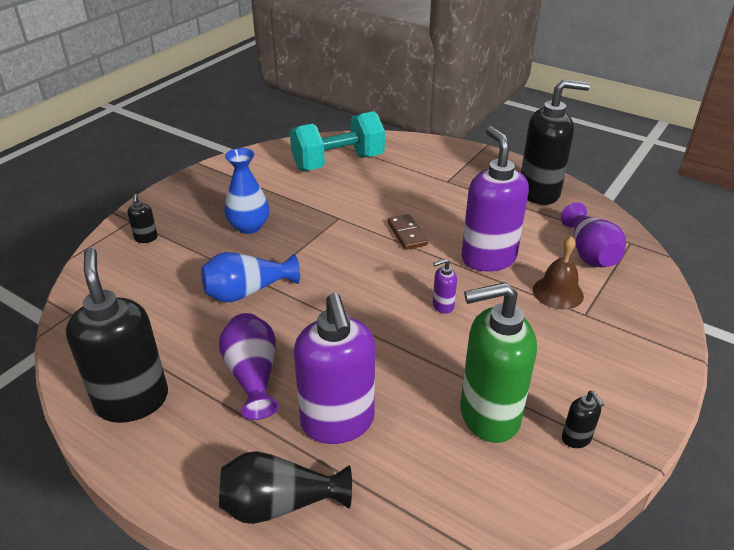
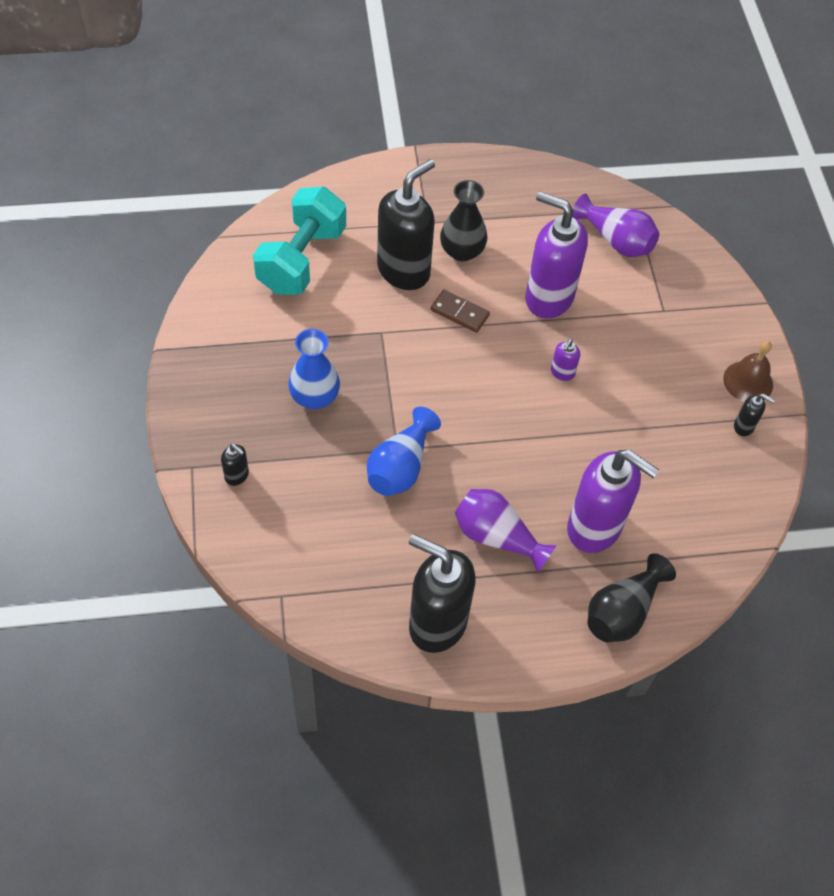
camera: 45 degrees left, 20 degrees up
(452, 204) = (462, 251): none -> black vase
(488, 416) = (680, 449): green soap dispenser -> none
(539, 192) = (519, 189): black soap dispenser -> black soap dispenser (404, 271)
(558, 292) = (628, 301): brown bell -> brown bell (748, 381)

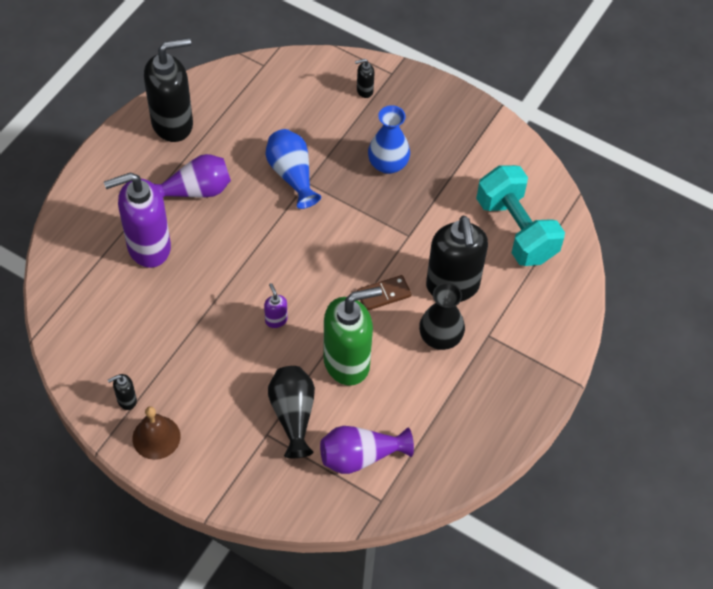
camera: 130 degrees right, 0 degrees up
(548, 298) = (347, 362): purple soap dispenser -> green soap dispenser
(622, 611) = (83, 219): black vase -> black vase (293, 415)

